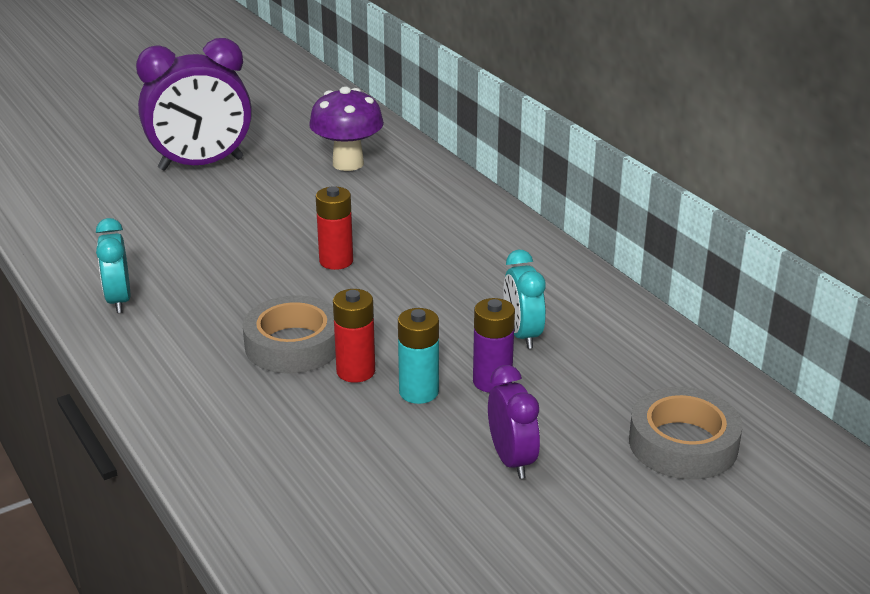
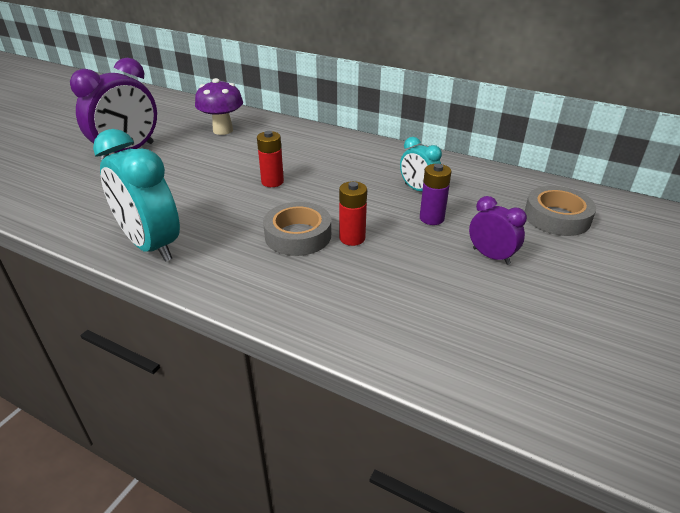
camera: 30 degrees left, 5 degrees up
(119, 300) = (151, 246): turquoise clock -> turquoise clock, size x1.87
(418, 392) = (400, 237): turquoise battery -> none

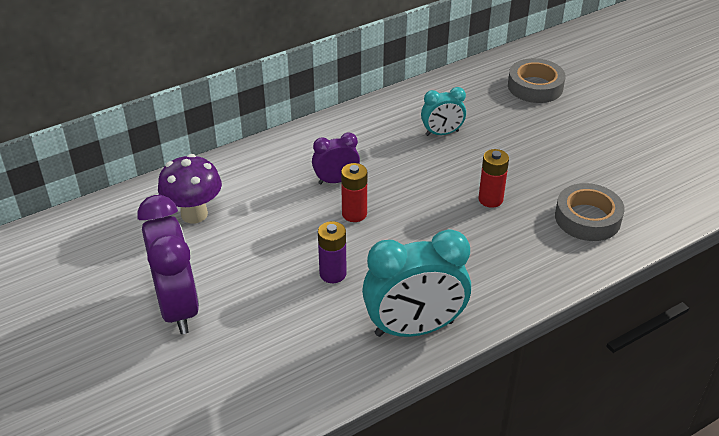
camera: 60 degrees left, 5 degrees up
(298, 235) = (464, 228): grey tape -> grey tape (587, 218)
(431, 218) = (492, 146): purple battery -> purple battery (333, 274)
(491, 256) = (562, 141): purple clock -> purple clock (336, 180)

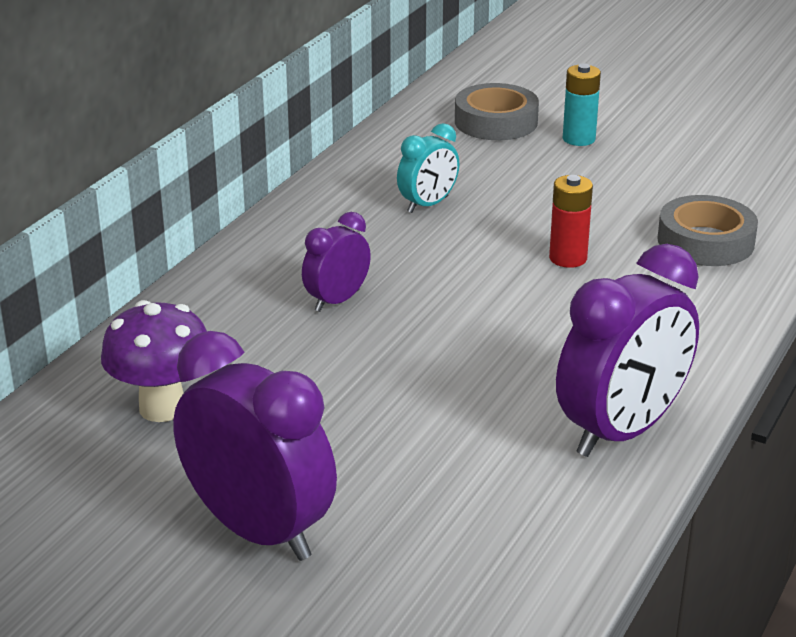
camera: 30 degrees left, 10 degrees down
(333, 274) = (447, 409): purple battery -> none
(354, 214) = (404, 331): red battery -> none
(414, 328) = (622, 432): turquoise clock -> purple clock
(576, 115) = (579, 139): none -> turquoise battery

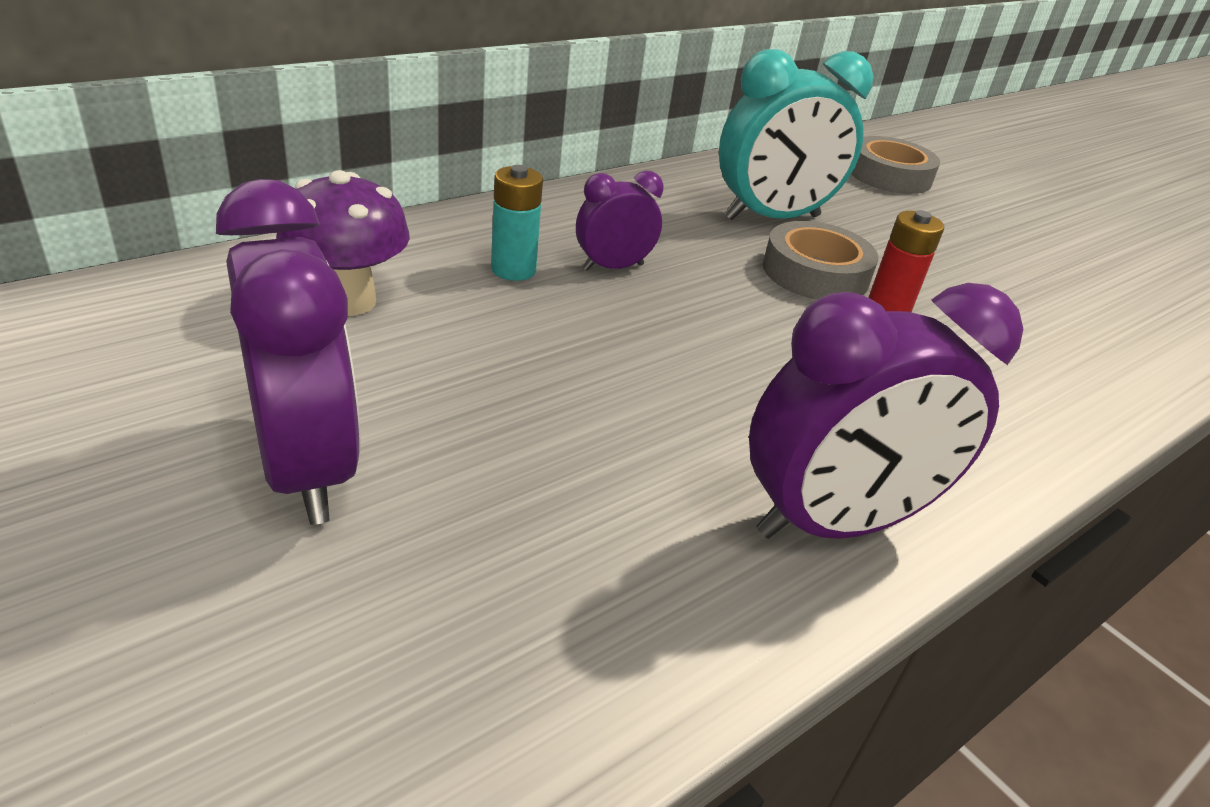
camera: 20 degrees right, 5 degrees up
(428, 205) = (772, 218): turquoise clock -> turquoise clock, size x1.87
(579, 139) = (965, 212): turquoise battery -> turquoise battery (513, 270)
(705, 241) = (1060, 344): grey tape -> grey tape (815, 273)

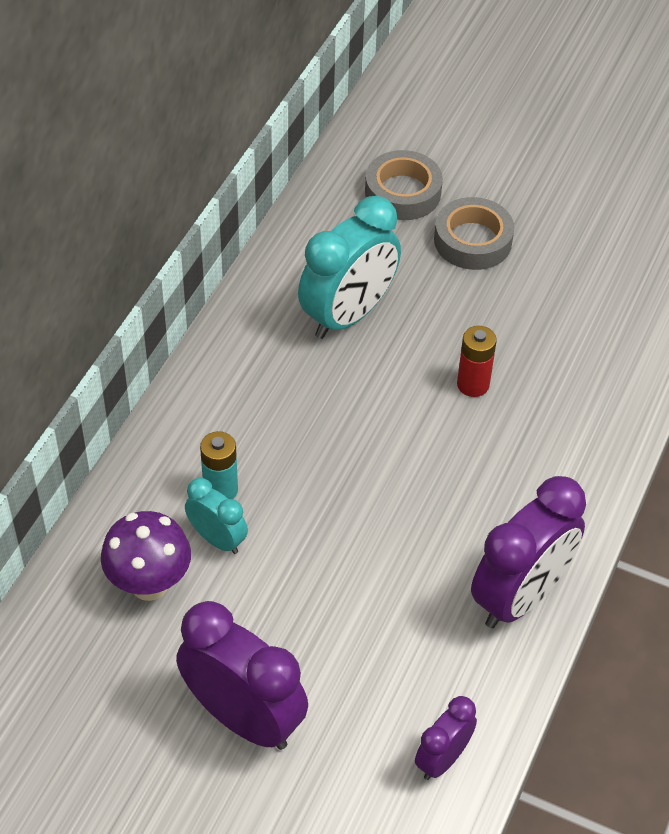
camera: 25 degrees left, 15 degrees up
(467, 301) = (217, 539): none -> turquoise clock
(613, 267) = (279, 447): purple clock -> purple clock (442, 759)
(815, 273) = (410, 370): grey tape -> grey tape (472, 240)

